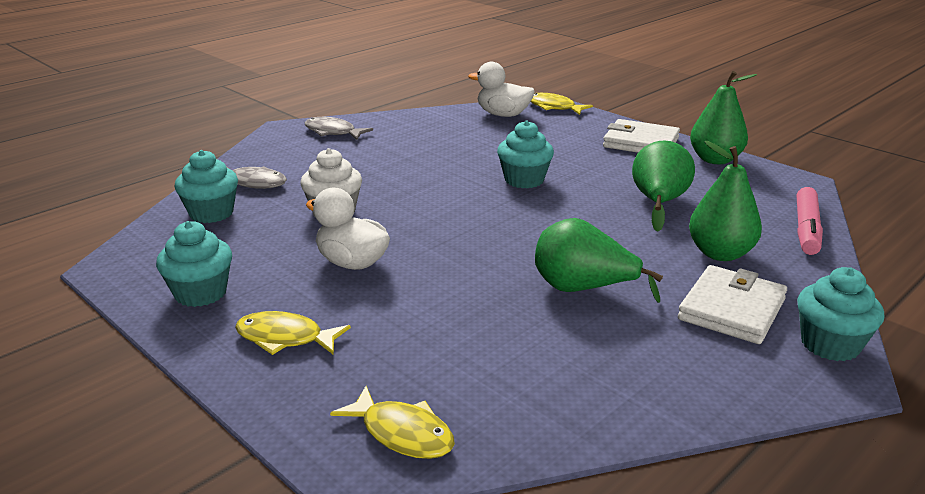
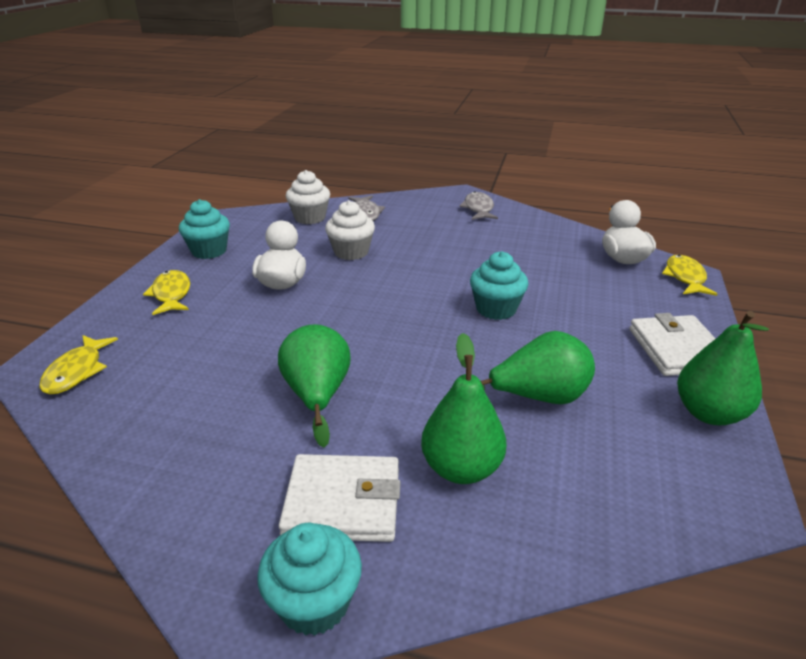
camera: 60 degrees right, 5 degrees up
(211, 213) = (310, 218): turquoise cupcake -> white cupcake
(806, 229) = (598, 534): pink marker -> none

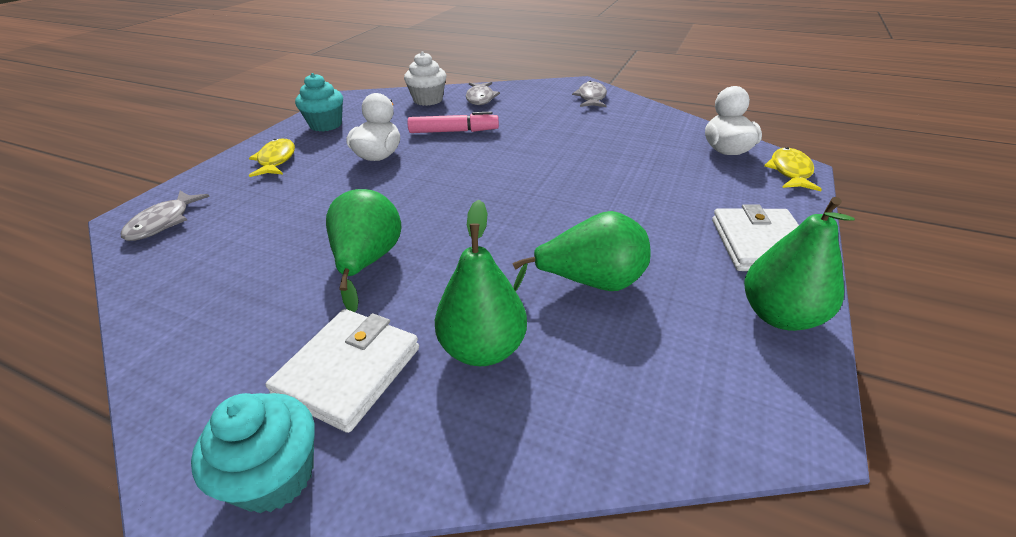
camera: 10 degrees right, 5 degrees up
(77, 371) = (163, 222): yellow fish -> grey fish
(343, 502) = (348, 371): white wallet -> white wallet turned 75 degrees counterclockwise
(351, 252) = (454, 131): white cupcake -> pink marker
(496, 309) = (576, 191): turquoise cupcake -> none

